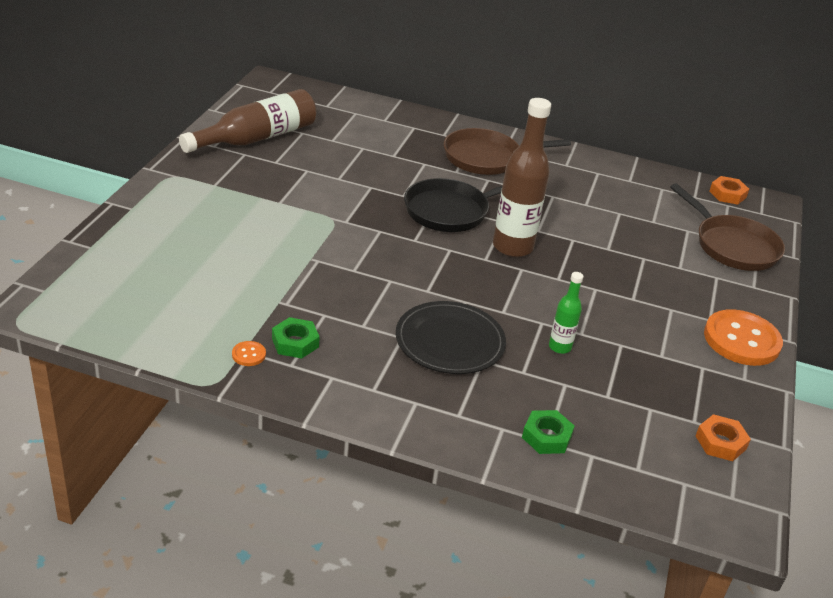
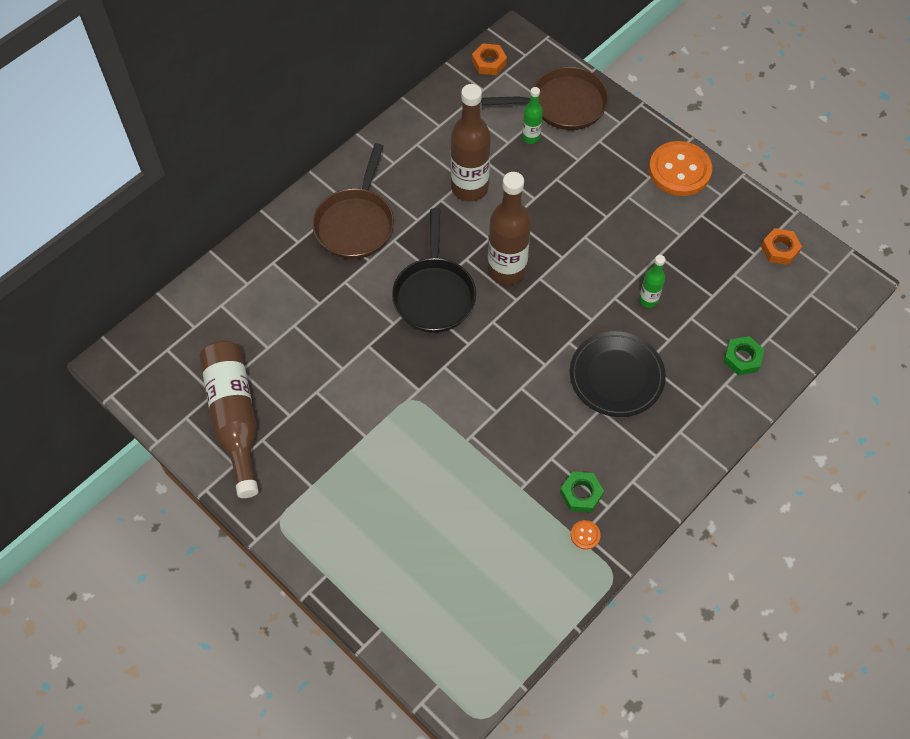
camera: 60 degrees left, 25 degrees up
(581, 209) = (469, 188): none -> brown bottle
(673, 233) = (531, 137): none -> green bottle

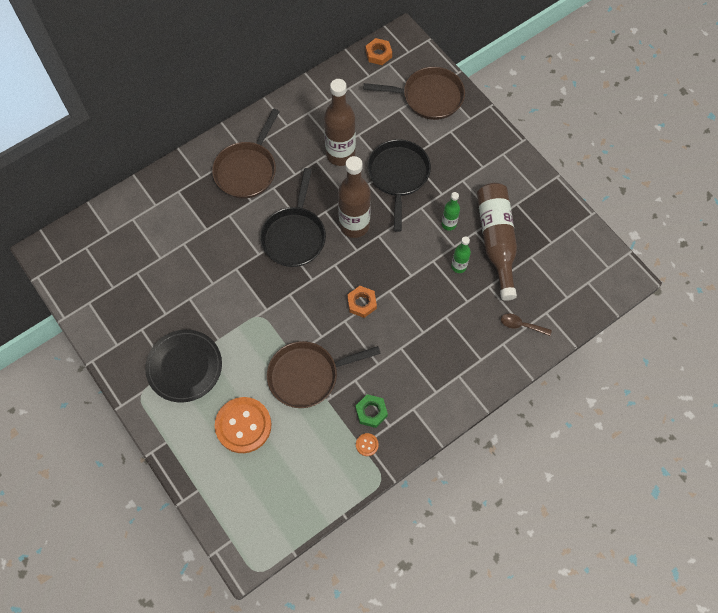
camera: 10 degrees right, 5 degrees up
(235, 418) = (124, 309): brown bottle -> brown bottle (496, 241)
(490, 462) = (308, 375): none -> brown pan
(531, 137) = (397, 120): green bottle -> green bottle (449, 224)
(547, 203) = (398, 176): none -> black pan
(616, 376) = (420, 323): black plate -> black plate (184, 367)
(679, 170) = (508, 165): orange button -> orange button (243, 425)
(742, 358) = (521, 325): green nut -> brown spoon
(780, 249) = (572, 242): orange nut -> orange nut (362, 303)

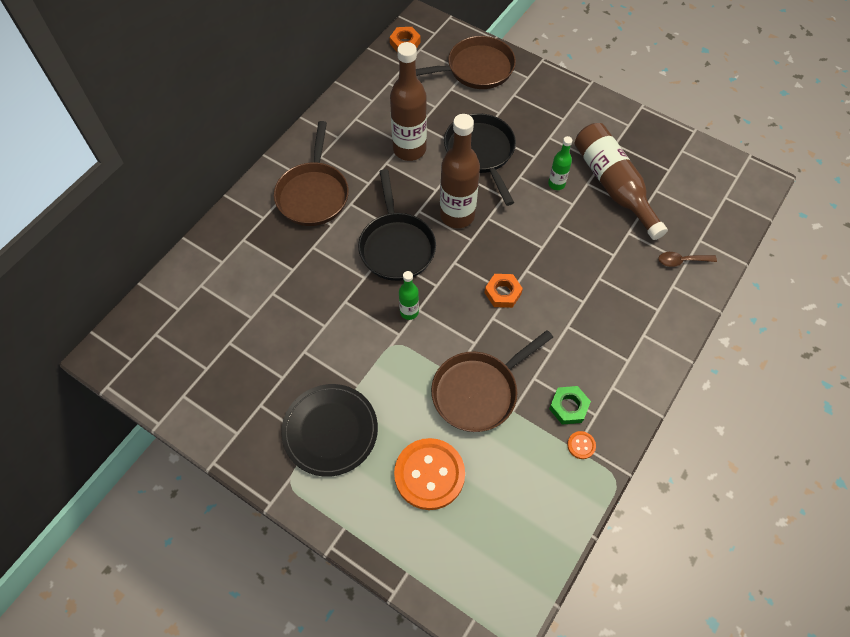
camera: 20 degrees left, 5 degrees down
(458, 266) = (587, 223): green bottle -> green bottle (409, 312)

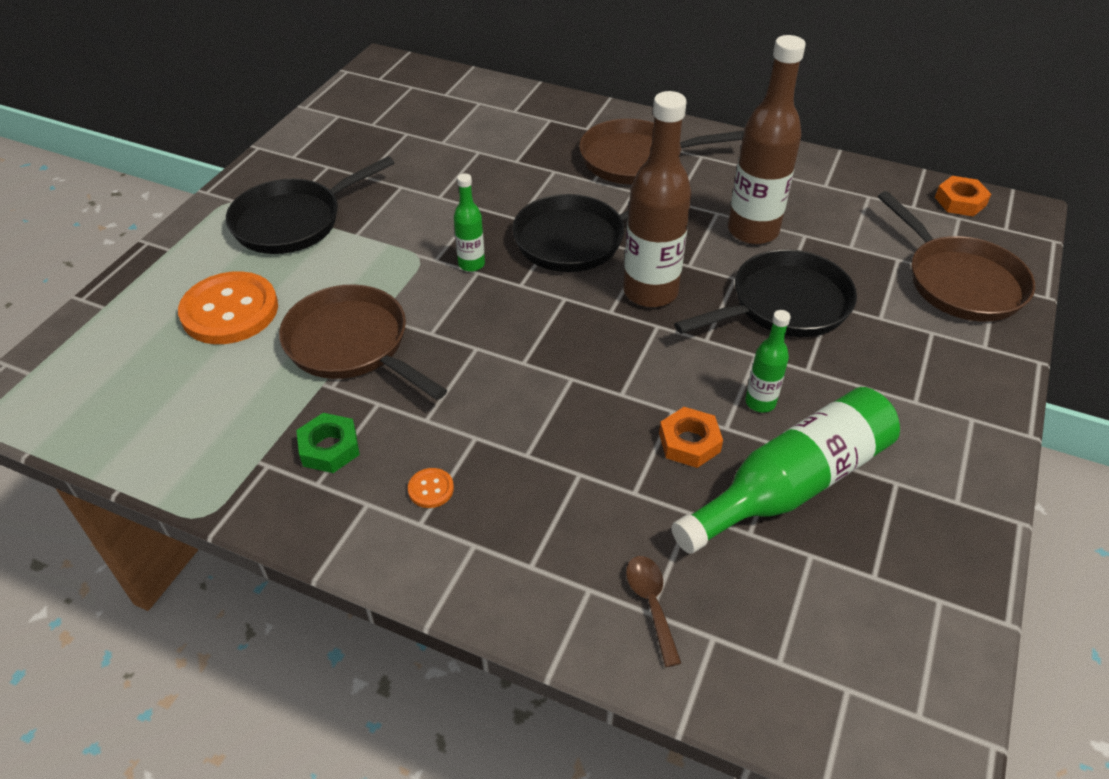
camera: 80 degrees right, 15 degrees down
(330, 431) = (294, 221): black plate -> black pan
(503, 293) = (522, 355): orange nut -> orange nut (689, 442)
(581, 445) = (264, 468): orange button -> orange button (431, 489)
(613, 185) = (792, 484): brown bottle -> green bottle

